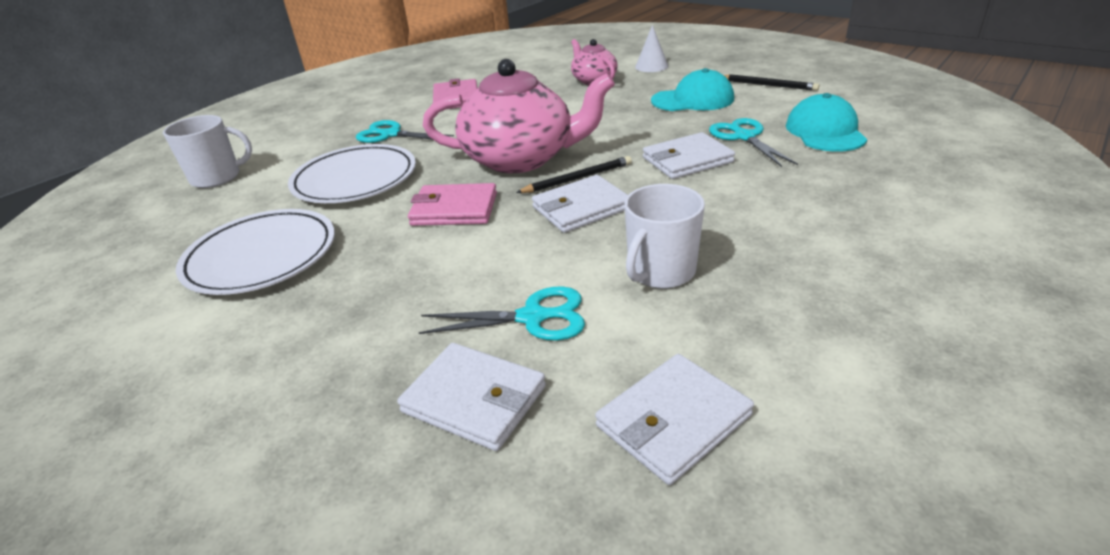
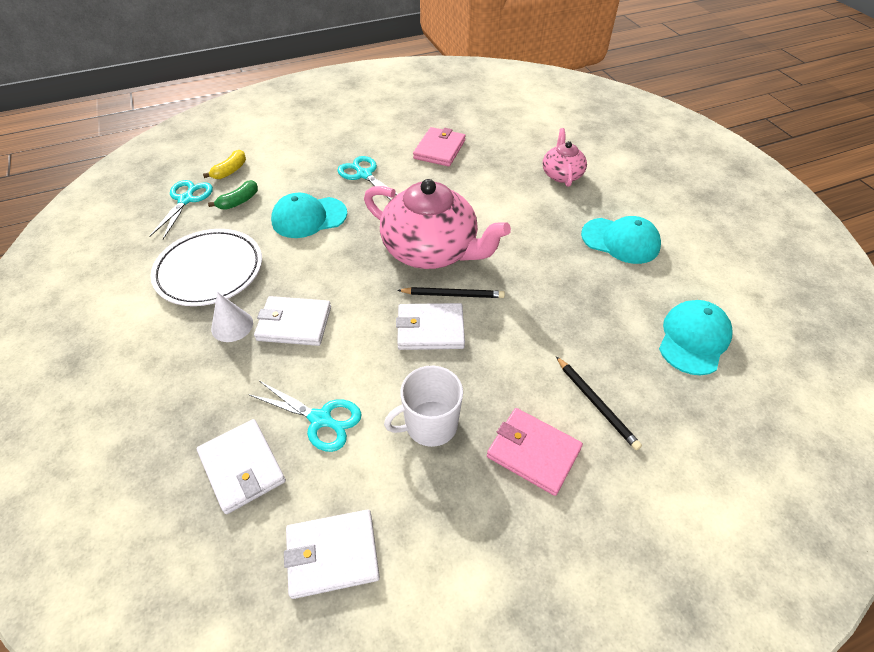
camera: 25 degrees right, 15 degrees up
(217, 177) = (230, 171): white mug -> yellow banana
(251, 195) = (239, 201): none -> green banana
(355, 180) = (309, 217): white plate -> turquoise cap
(454, 209) = (348, 284): pink wallet -> pink wallet (533, 452)
(651, 66) = (626, 176): white cone -> white cone (232, 325)
(687, 160) = (549, 315): white wallet -> white wallet (294, 323)
(744, 137) = (619, 311): turquoise scissors -> turquoise scissors (186, 200)
(768, 85) = (704, 251): black pencil -> black pencil (596, 403)

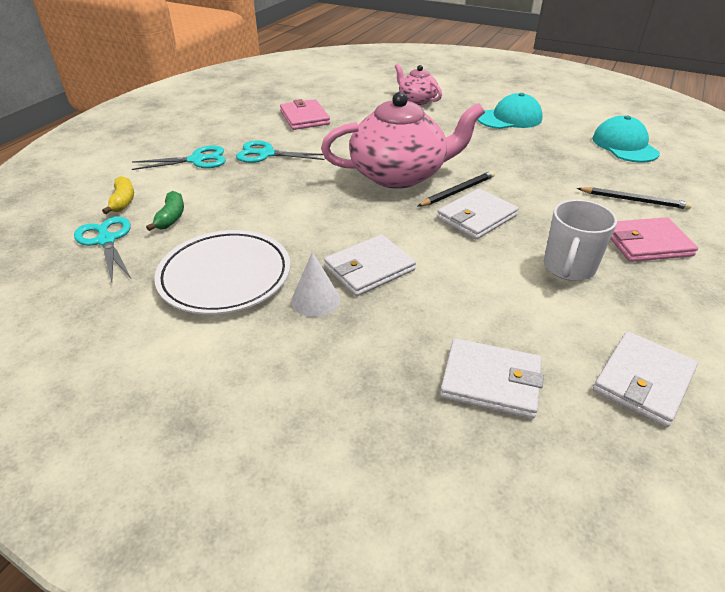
camera: 40 degrees left, 10 degrees down
(309, 217) = (262, 199): turquoise cap -> none
(320, 419) = (494, 312): turquoise scissors -> turquoise scissors (196, 160)

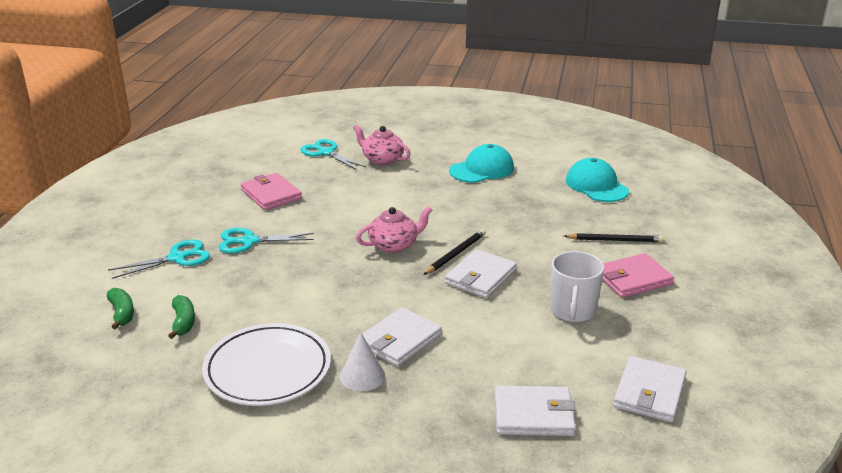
camera: 15 degrees left, 10 degrees down
(106, 240) = (129, 355): turquoise scissors -> turquoise scissors (326, 153)
(123, 201) = (122, 313): yellow banana -> green banana
(399, 175) = (394, 245): pink teapot -> pink teapot, size x0.52

